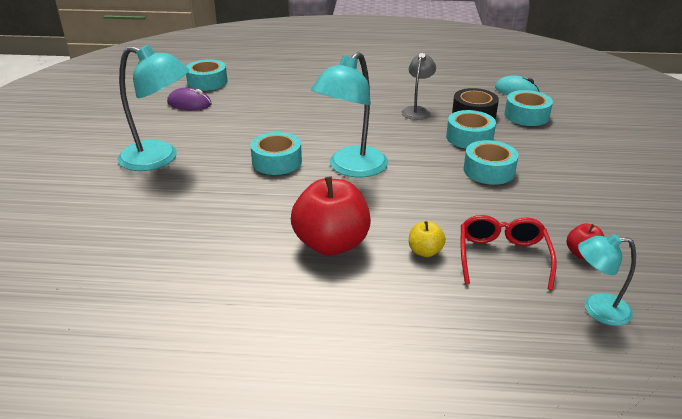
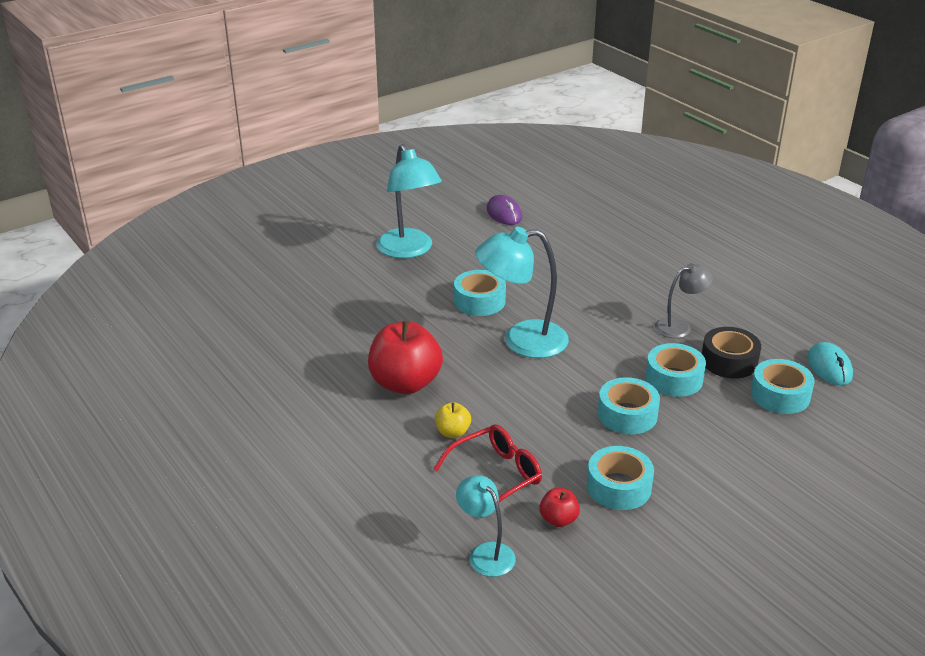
camera: 50 degrees right, 0 degrees up
(207, 82) = (551, 200): turquoise tape -> turquoise tape (618, 487)

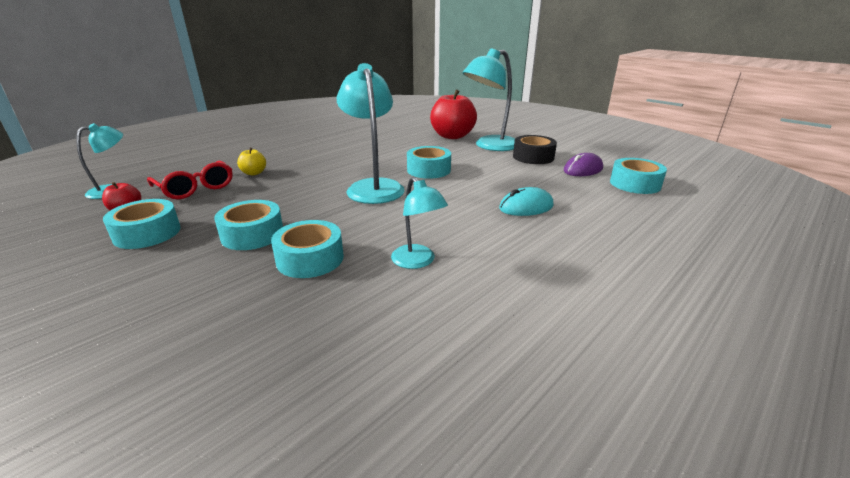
camera: 80 degrees right, 5 degrees down
(405, 383) = (315, 157): red apple -> red apple (452, 136)
(679, 326) = (418, 262): grey lamp -> turquoise lamp
(729, 361) = (345, 298): black tape -> black tape (533, 157)
(780, 395) = (260, 343): turquoise tape -> turquoise tape (635, 184)
(829, 367) = (329, 411): turquoise mouse -> turquoise mouse (526, 207)

